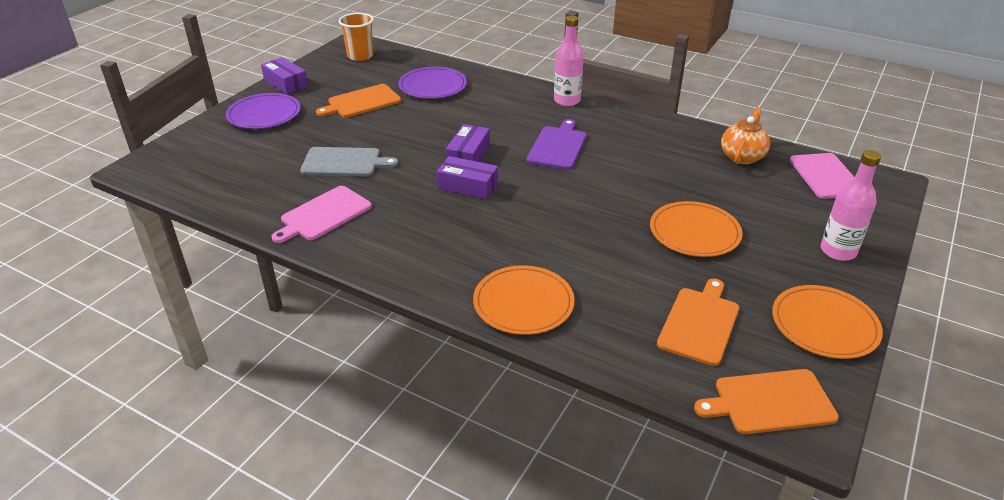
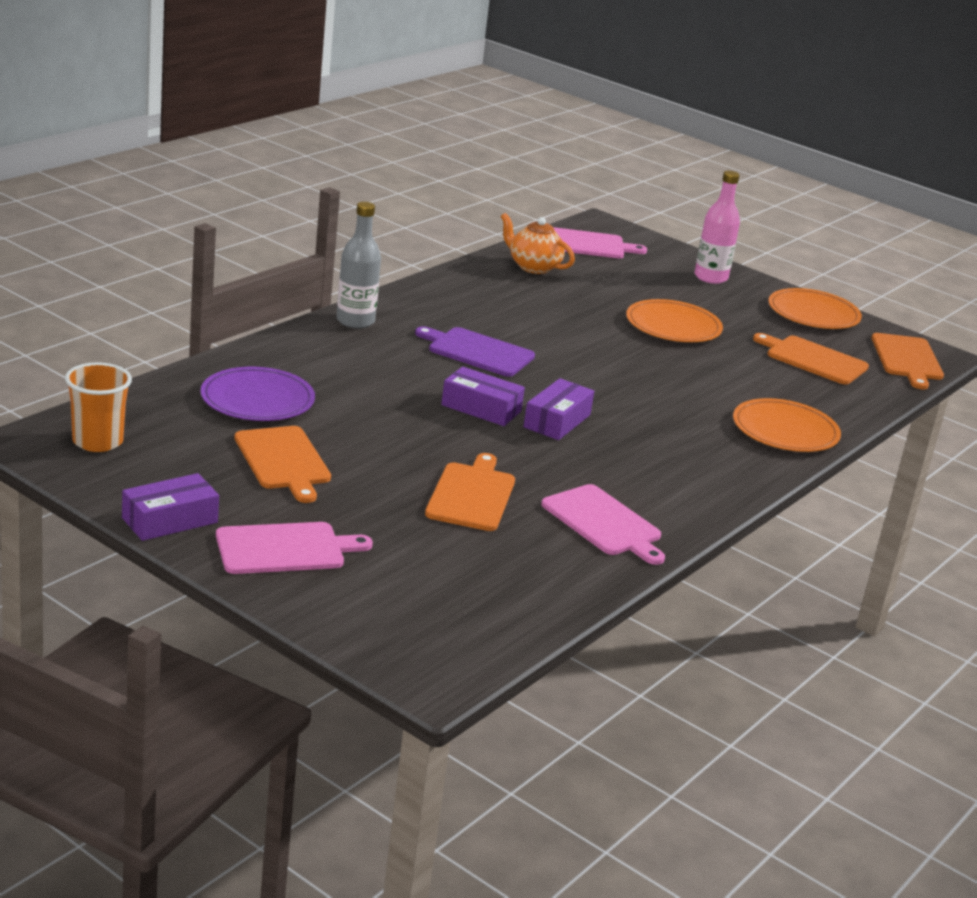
camera: 85 degrees left, 10 degrees down
(264, 114) = (285, 549): purple plate -> pink cutting board
(344, 162) = (472, 495): grey cutting board -> orange cutting board
(567, 100) = (355, 321): pink bottle -> grey bottle

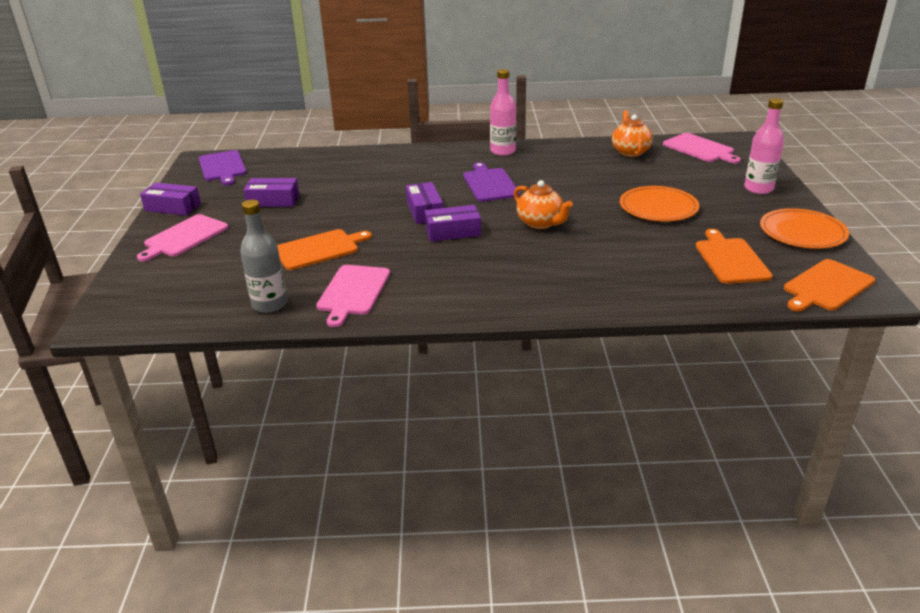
camera: 55 degrees right, 5 degrees up
(97, 441) = (222, 167): orange cup -> purple cutting board
(257, 399) = (325, 171): purple plate -> none
(283, 461) = (273, 201): orange cutting board -> purple box
(285, 549) = (184, 237): pink cutting board -> pink cutting board turned 90 degrees clockwise
(355, 321) = (456, 151): grey bottle -> grey bottle (269, 304)
(406, 304) = (503, 151): none -> pink bottle
(613, 380) = (540, 223): none -> orange teapot
(785, 430) = (599, 292): orange plate -> none

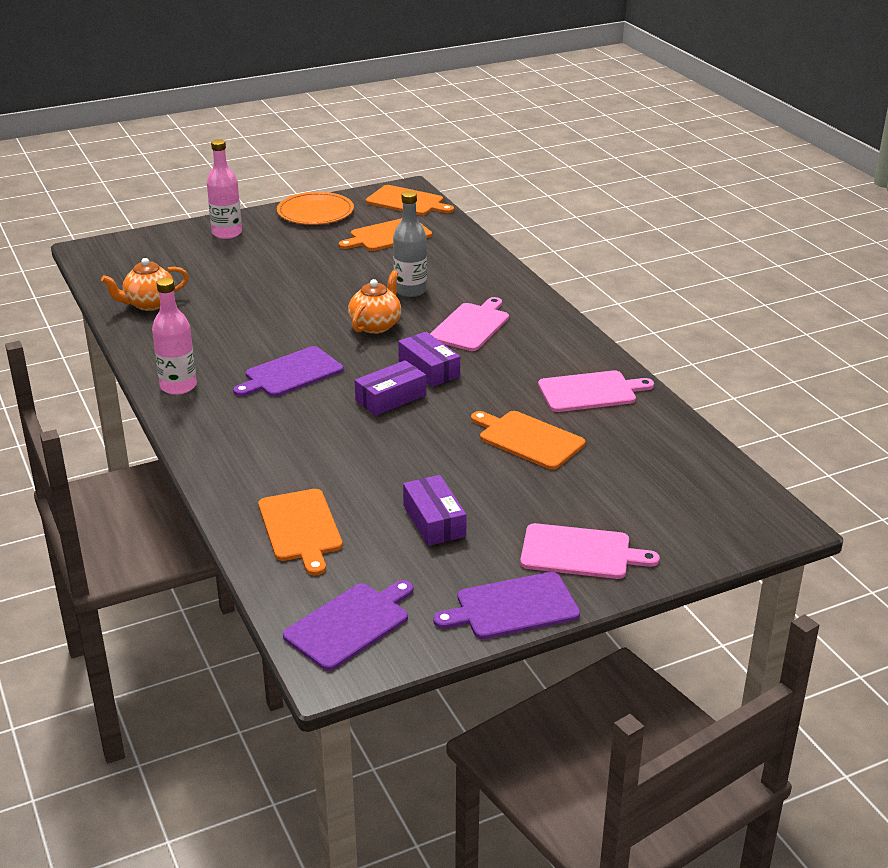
camera: 115 degrees left, 0 degrees up
(172, 207) = (512, 607): purple box -> purple cutting board
(269, 304) = (653, 430): grey bottle -> grey bottle (410, 290)
(314, 166) = (300, 528): none -> orange cutting board
(658, 207) = (299, 273): orange plate -> none
(700, 149) = (124, 267): pink cutting board -> pink cutting board (471, 326)

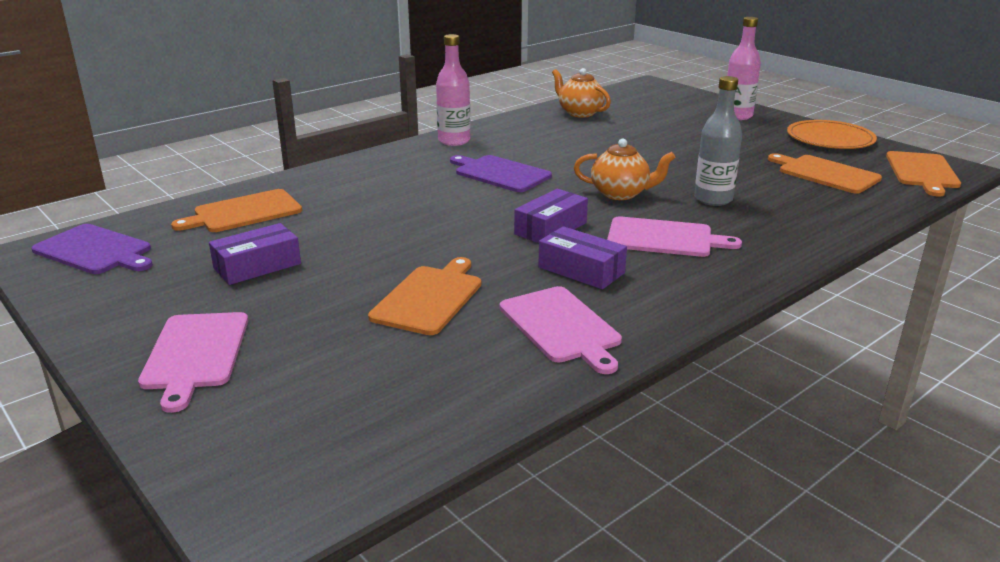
camera: 75 degrees right, 5 degrees down
(391, 398) = (480, 218): purple box -> purple box (581, 270)
(512, 607) = (99, 324): purple cutting board -> none

